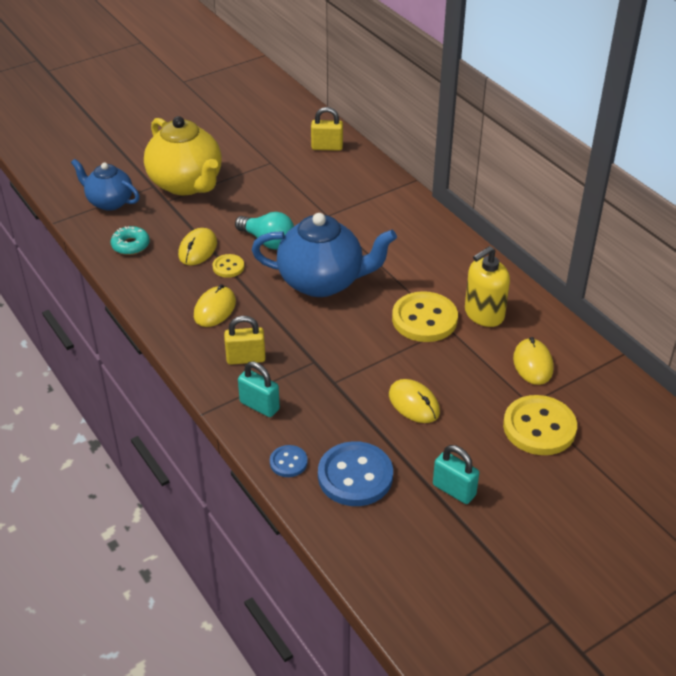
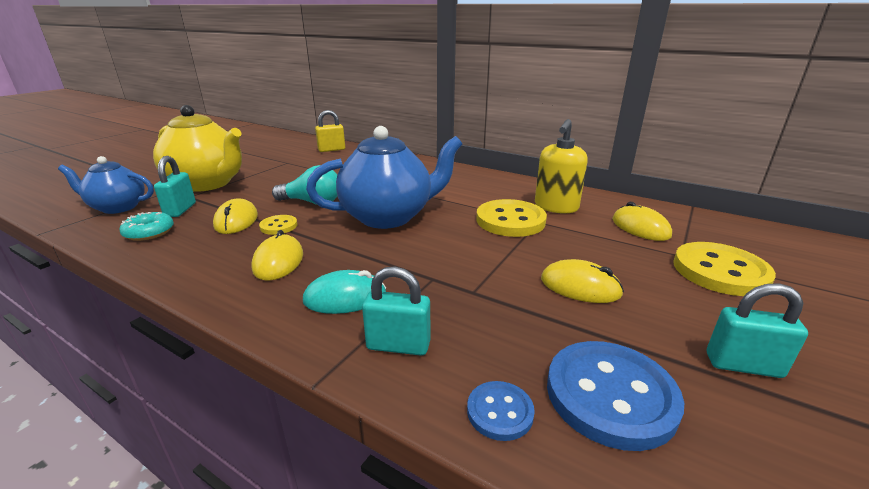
camera: 25 degrees left, 15 degrees down
(157, 220) = (180, 210): none -> turquoise padlock
(246, 358) = (345, 297): yellow padlock -> turquoise mouse

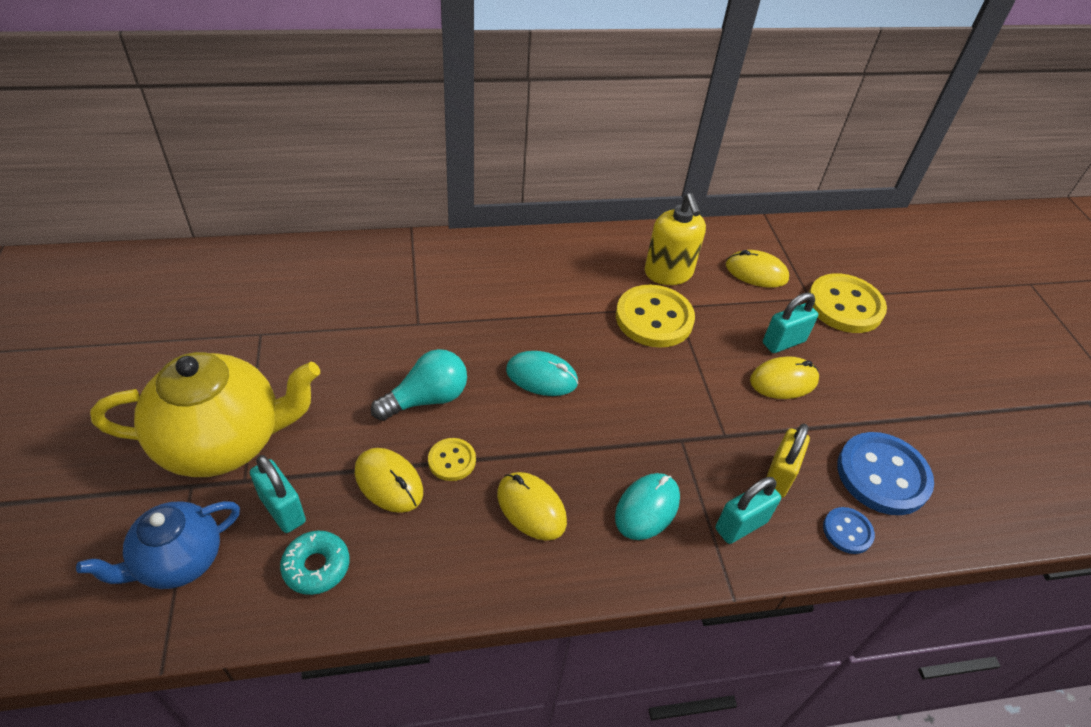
camera: 45 degrees left, 20 degrees up
(331, 150) = (280, 271): yellow padlock -> yellow padlock (778, 476)
(388, 217) = (541, 376): blue teapot -> turquoise mouse
(743, 365) = (917, 401): turquoise padlock -> turquoise padlock (783, 342)

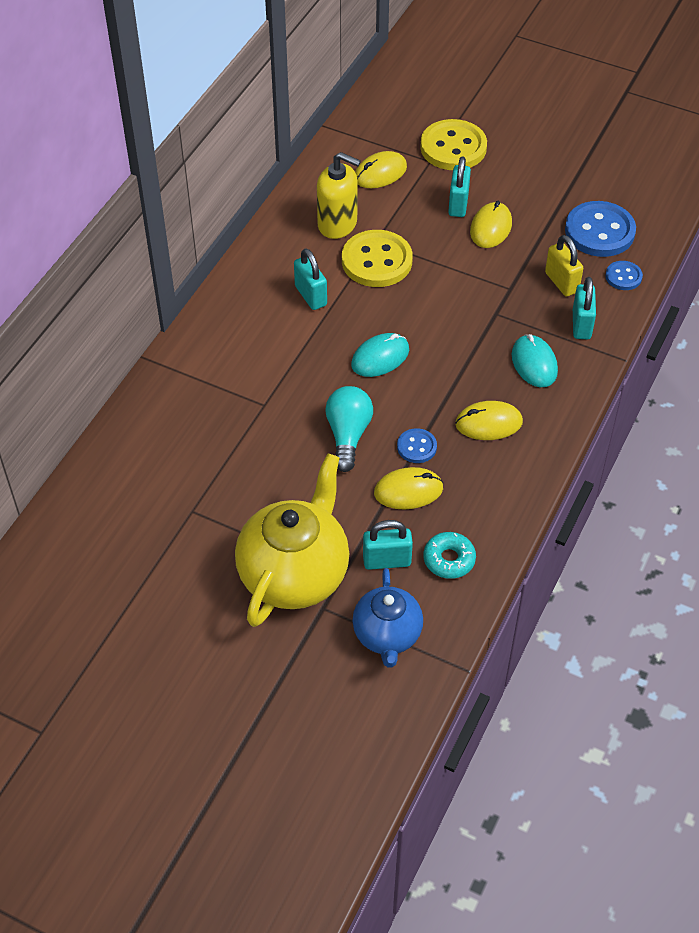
camera: 50 degrees left, 5 degrees up
(452, 460) = (416, 447): yellow button -> blue button
(570, 294) = (311, 296): none -> turquoise padlock

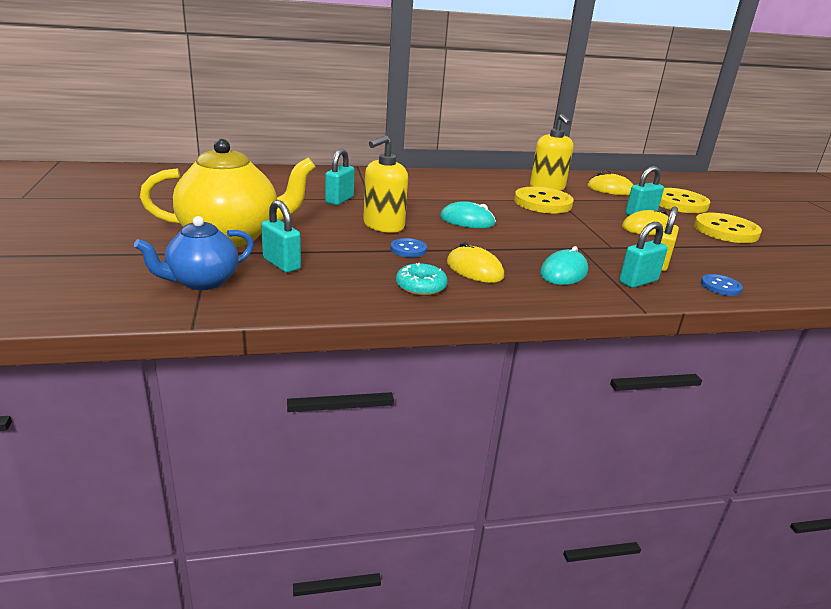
camera: 50 degrees right, 25 degrees down
(311, 296) = (478, 192): turquoise padlock -> turquoise padlock (339, 200)
(348, 435) = (383, 226): turquoise light bulb -> yellow soap dispenser
(408, 491) = (362, 256): yellow mouse -> none
(449, 559) = (312, 287): turquoise donut -> turquoise donut (421, 286)
(535, 172) = (726, 230): none -> yellow button
(599, 231) = (736, 266): blue button -> none

